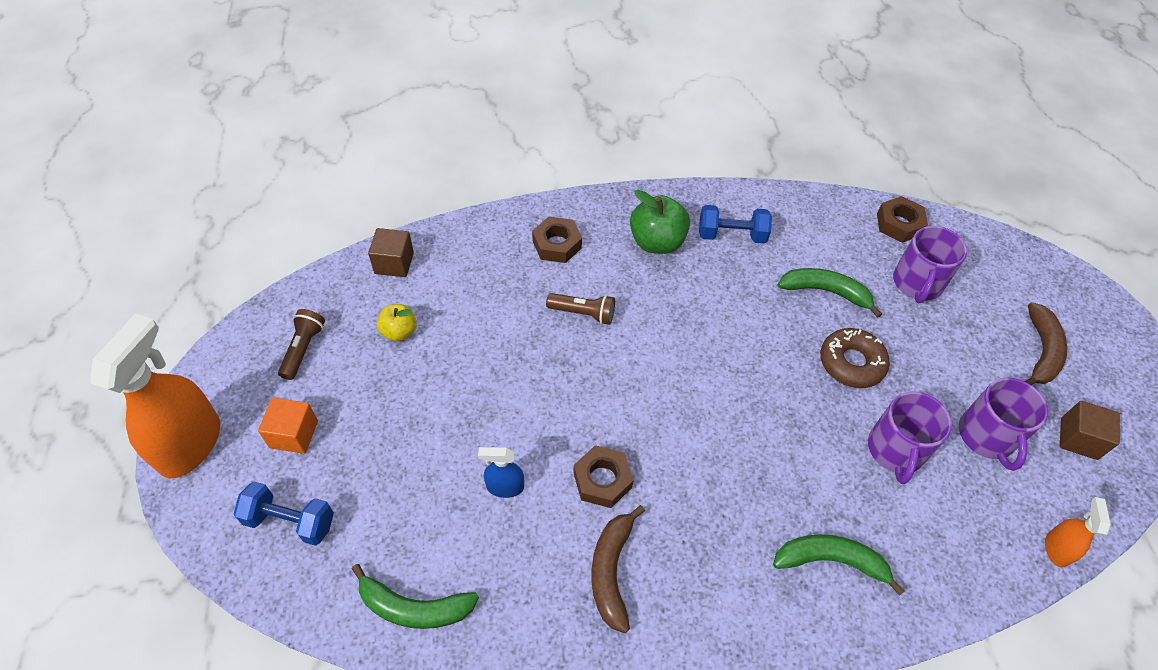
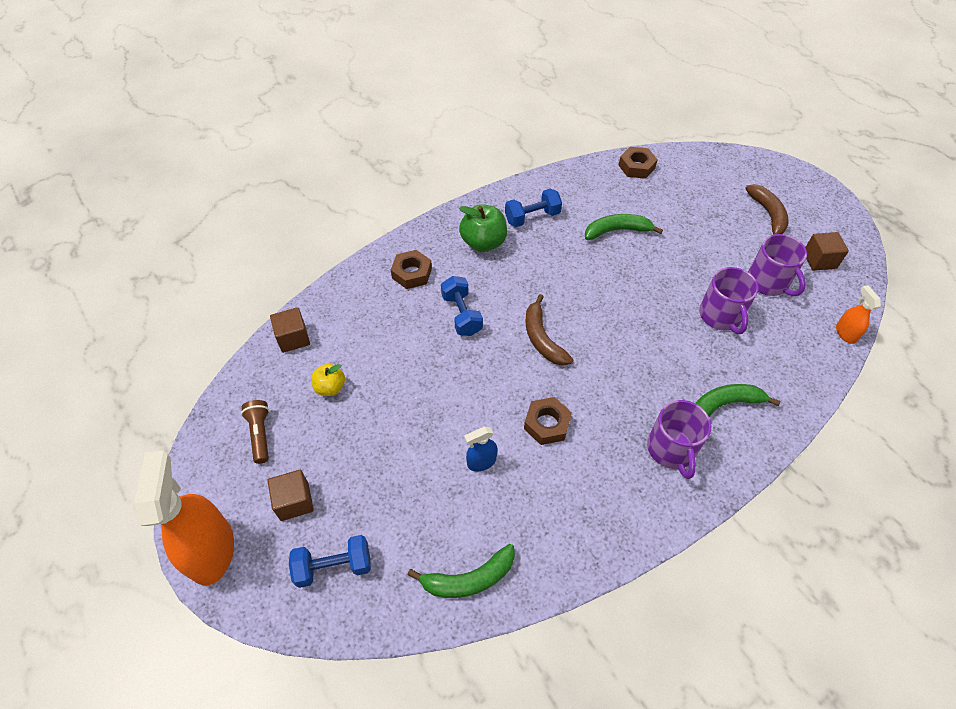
camera: 25 degrees left, 0 degrees up
(294, 434) = (294, 501): orange cube -> brown cube
(583, 313) = (462, 314): brown flashlight -> blue dumbbell
(611, 571) = (590, 482): brown banana -> brown banana (542, 338)
(851, 363) = (661, 271): brown donut -> none
(917, 283) = (670, 202): purple mug -> purple mug (671, 449)

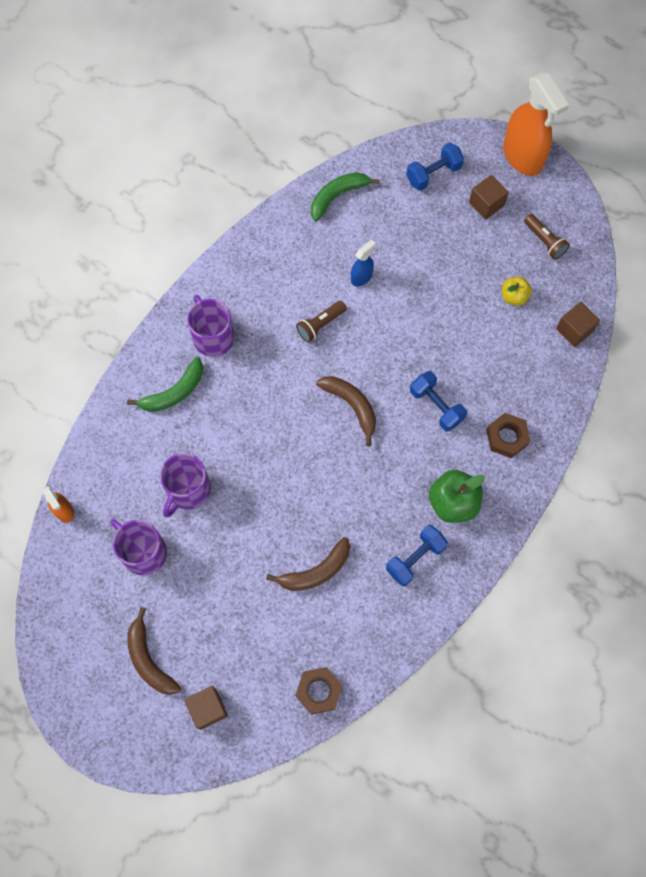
camera: 160 degrees right, 15 degrees up
(547, 424) = (320, 325): brown nut -> brown flashlight
(617, 231) = (316, 571): green banana -> brown banana
(720, 316) = (188, 490): purple mug -> purple mug turned 120 degrees counterclockwise
(819, 260) = (89, 604): brown cube -> brown cube (208, 709)

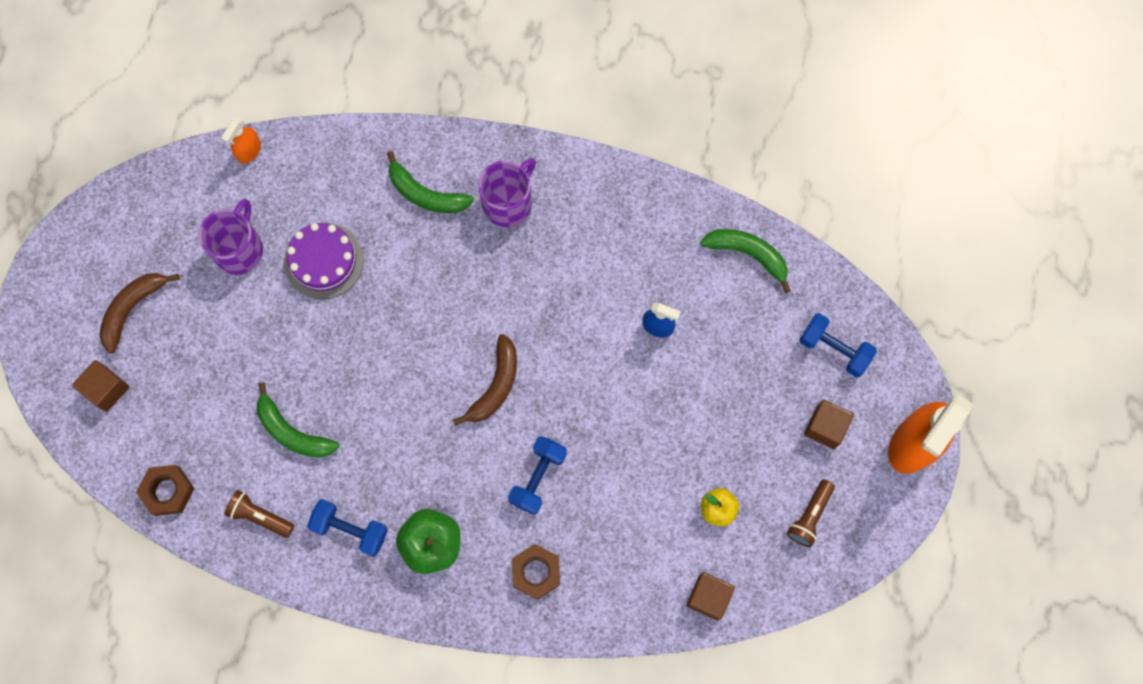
camera: 65 degrees right, 5 degrees up
(188, 490) = (323, 260): purple mug -> purple cake
(316, 571) = (292, 432): brown banana -> green banana
(320, 325) = (577, 308): brown flashlight -> brown flashlight (260, 516)

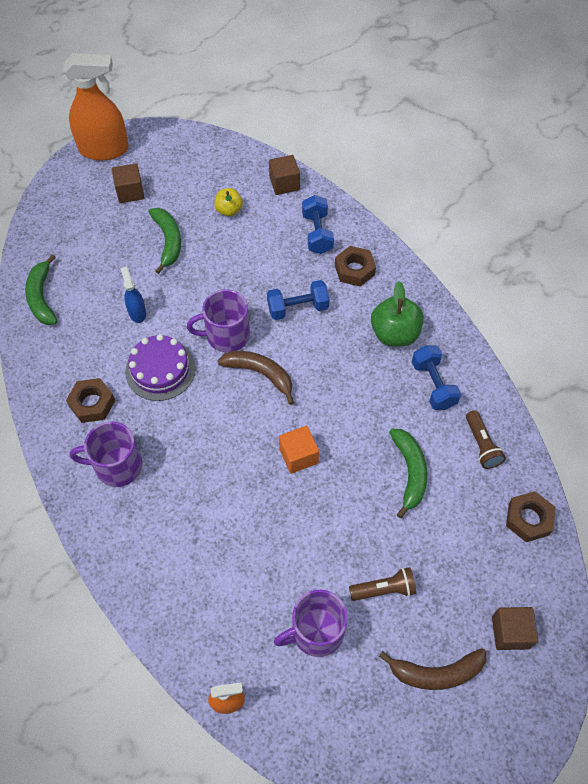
camera: 130 degrees left, 15 degrees down
(323, 260) = (270, 558): purple cake -> purple cake (160, 370)
(388, 353) = (298, 456): none -> orange cube
(426, 194) = (156, 528): green banana -> green banana (168, 241)
(496, 385) = (260, 374): brown banana -> brown banana turned 45 degrees clockwise
(563, 387) = (226, 335): none -> purple mug
(588, 222) = (92, 403): none -> brown nut
(810, 516) = (192, 169): brown flashlight -> brown flashlight (384, 589)
(834, 349) = (74, 216): blue dumbbell -> blue dumbbell (317, 233)

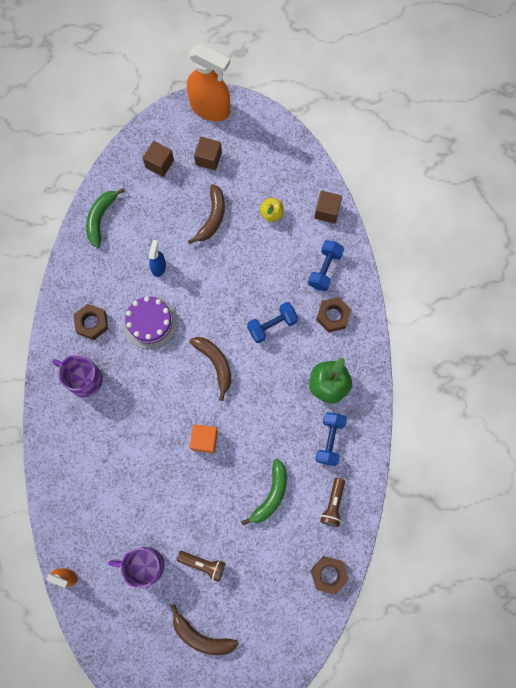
camera: 30 degrees right, 15 degrees up
(168, 241) = (212, 218): green banana -> brown banana
(226, 335) = (209, 320): purple mug -> none
(298, 308) = (272, 325): blue dumbbell -> blue dumbbell turned 45 degrees counterclockwise
(510, 632) = (264, 640): brown cube -> brown cube (159, 164)

